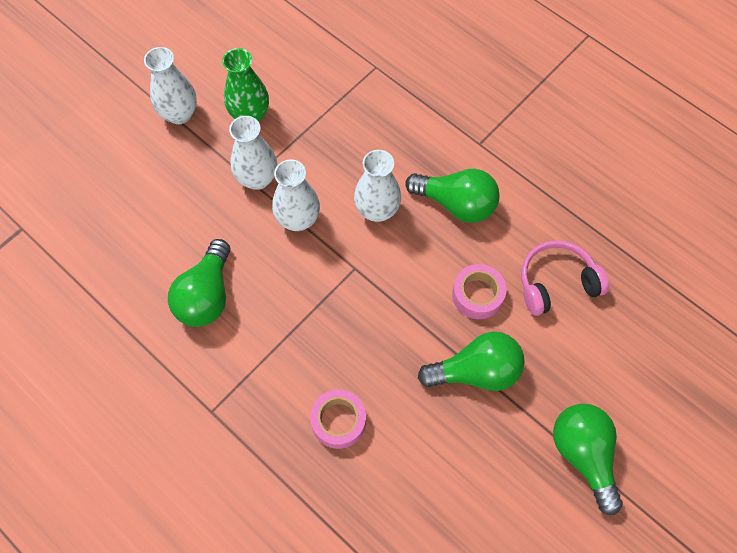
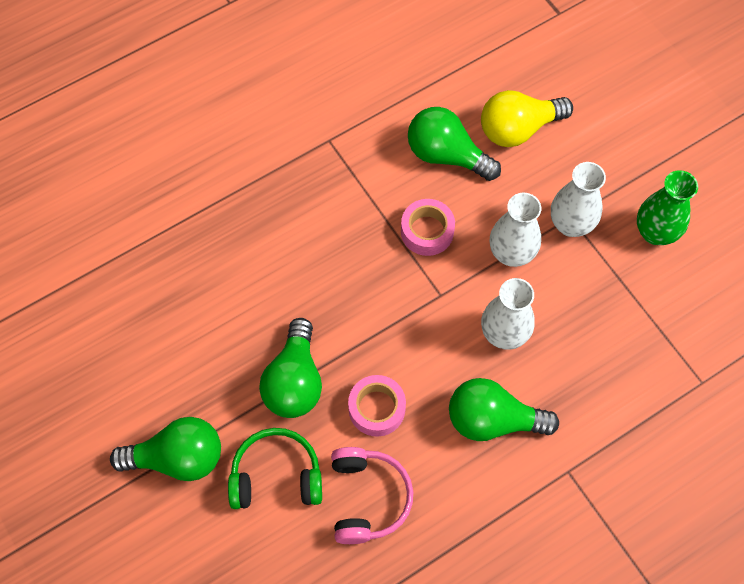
camera: 105 degrees right, 0 degrees up
(165, 239) = (518, 129): none -> yellow light bulb
(179, 114) = (669, 164): white vase -> none
(338, 421) = (285, 243): pink tape -> pink tape (427, 231)
(456, 204) = (492, 420): green light bulb -> green light bulb turned 60 degrees clockwise
(566, 362) = (276, 475): none -> green headphones

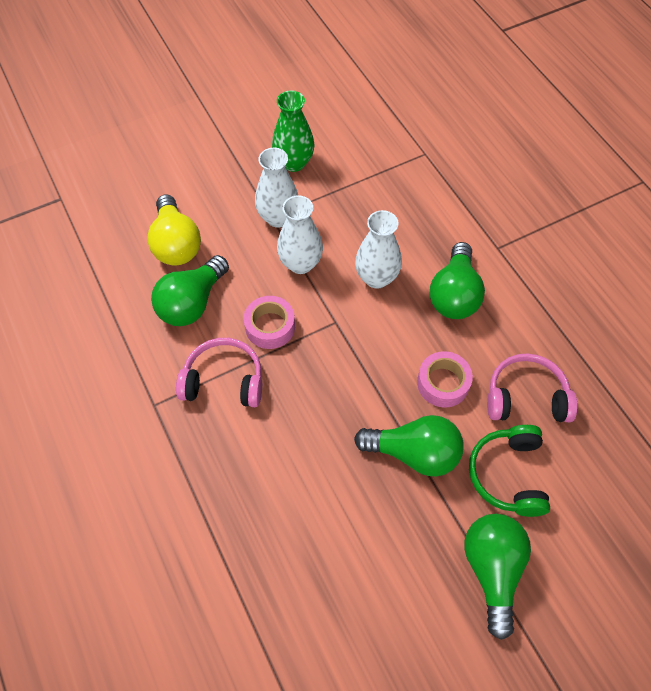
camera: 85 degrees left, 5 degrees down
(360, 196) = (224, 380): none -> pink headphones

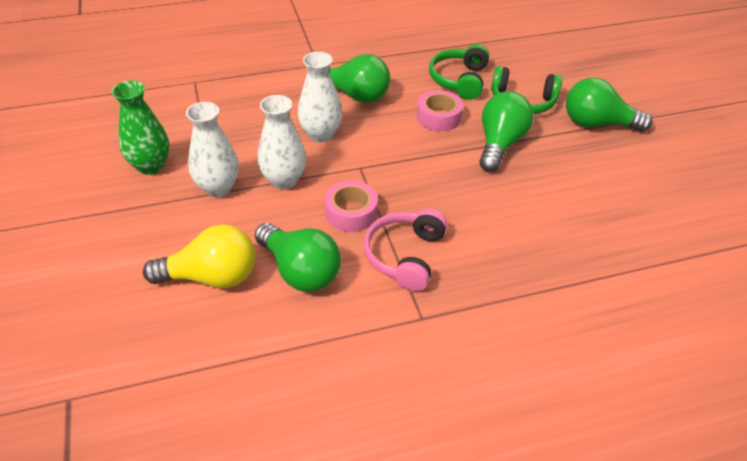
camera: 80 degrees left, 15 degrees down
(526, 397) = (459, 80): pink headphones -> green headphones

